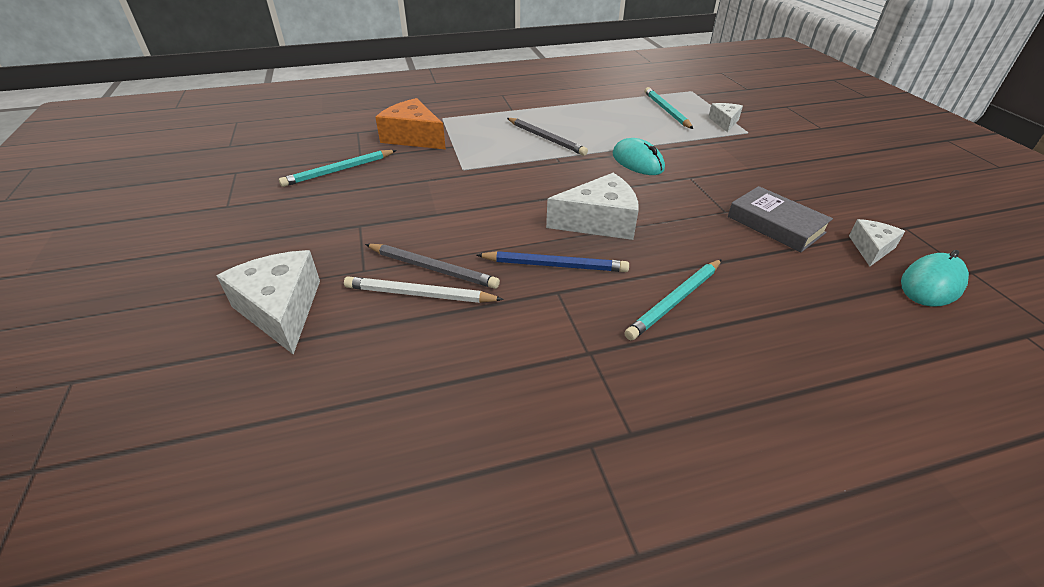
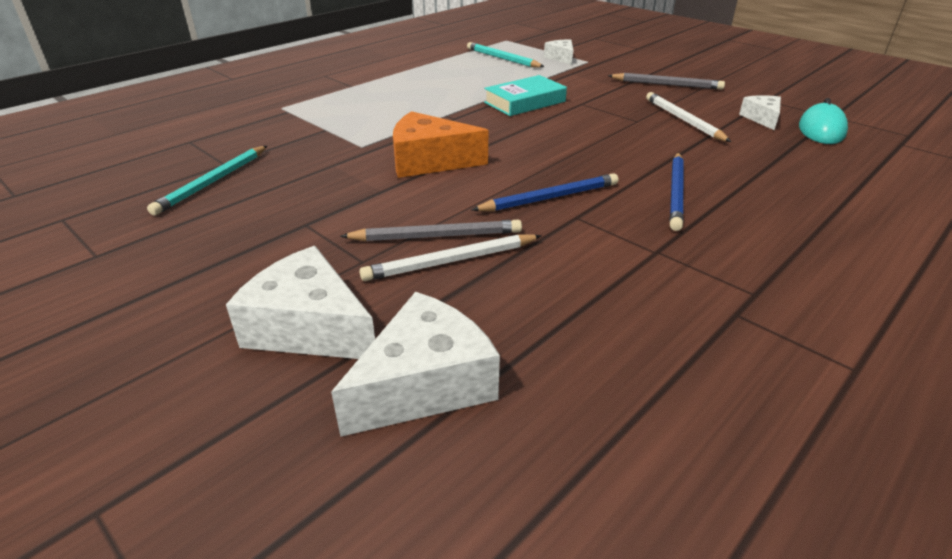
camera: 30 degrees left, 5 degrees down
(413, 137) = (268, 131): orange cheese -> orange cheese (429, 161)
(546, 138) = (417, 102): grey pencil -> grey pencil (666, 84)
(599, 221) = (547, 154): white cheese -> white cheese (425, 384)
(637, 162) = (525, 102): turquoise mouse -> turquoise book
(675, 301) = (676, 193): turquoise pencil -> blue pencil
(775, 224) = (683, 120): grey book -> white pencil

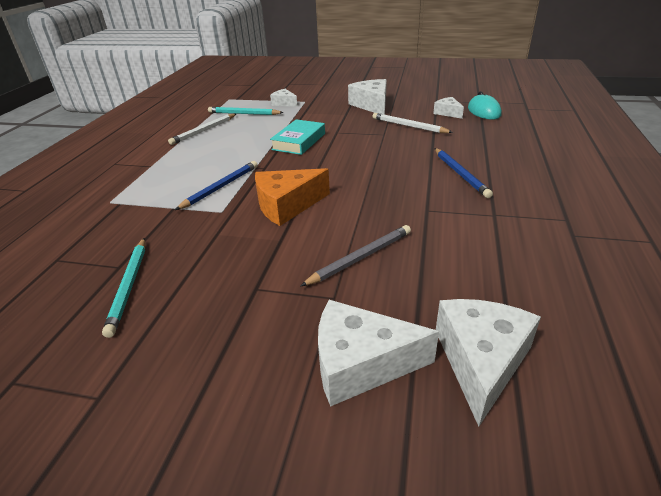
camera: 30 degrees left, 0 degrees up
(451, 261) = (391, 271): white pencil -> white pencil (204, 131)
(549, 198) = (396, 203): blue pencil -> blue pencil (220, 187)
(666, 84) = (372, 105): grey pencil -> white cheese

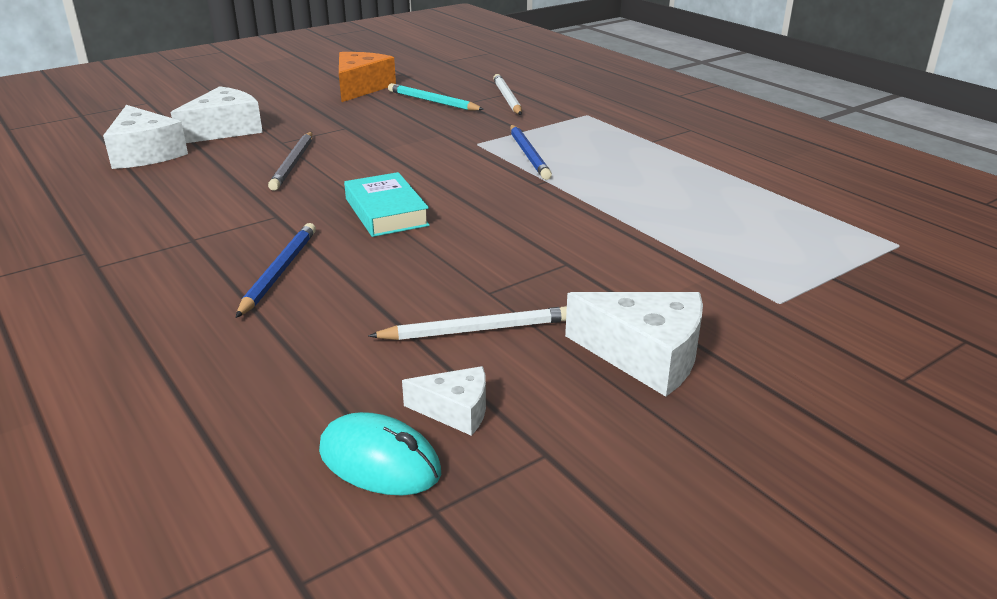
camera: 130 degrees right, 5 degrees down
(204, 131) = (735, 187): white pencil -> white pencil (507, 98)
(244, 114) = (780, 231): turquoise pencil -> none
(284, 103) = (796, 280): white cheese -> none
(287, 205) = (428, 167): orange cheese -> orange cheese (361, 88)
(299, 141) = (579, 226): turquoise book -> turquoise book (386, 212)
(460, 174) = (279, 272): blue pencil -> blue pencil turned 75 degrees clockwise

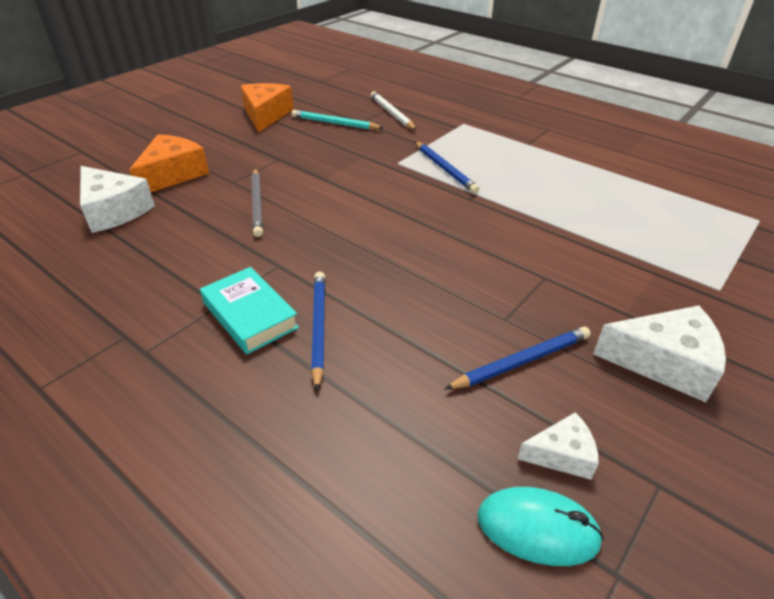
camera: 15 degrees left, 10 degrees up
(224, 130) = (173, 174): white cheese -> orange cheese
(386, 212) = (369, 246): turquoise book -> turquoise book (250, 315)
(476, 330) = (521, 361): white pencil -> blue pencil

